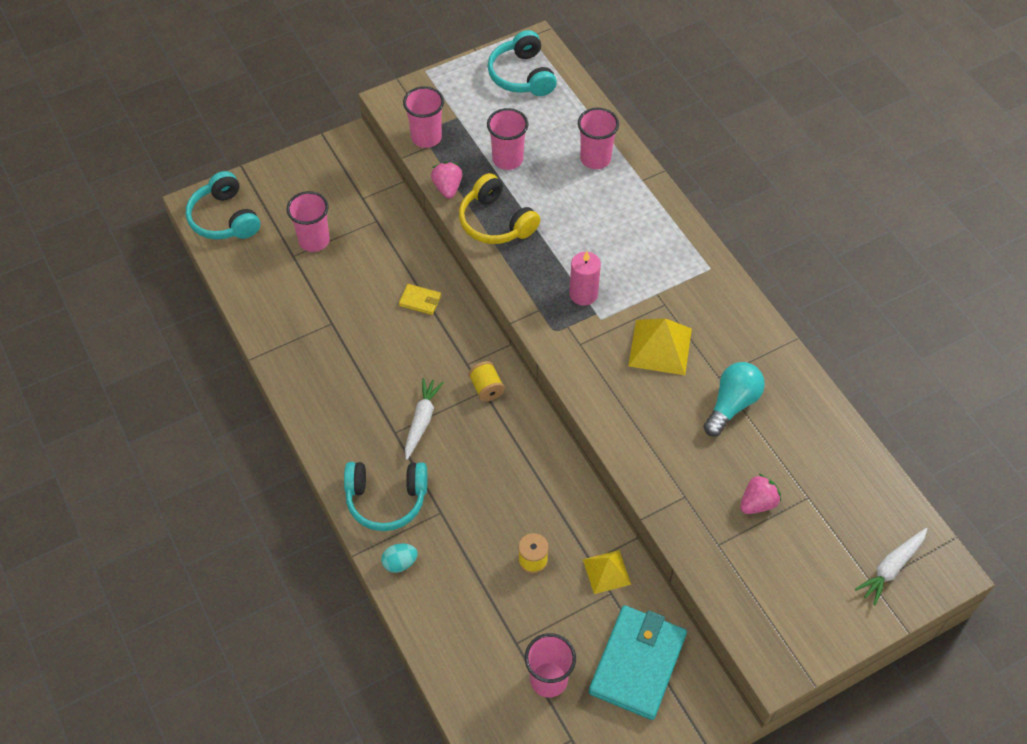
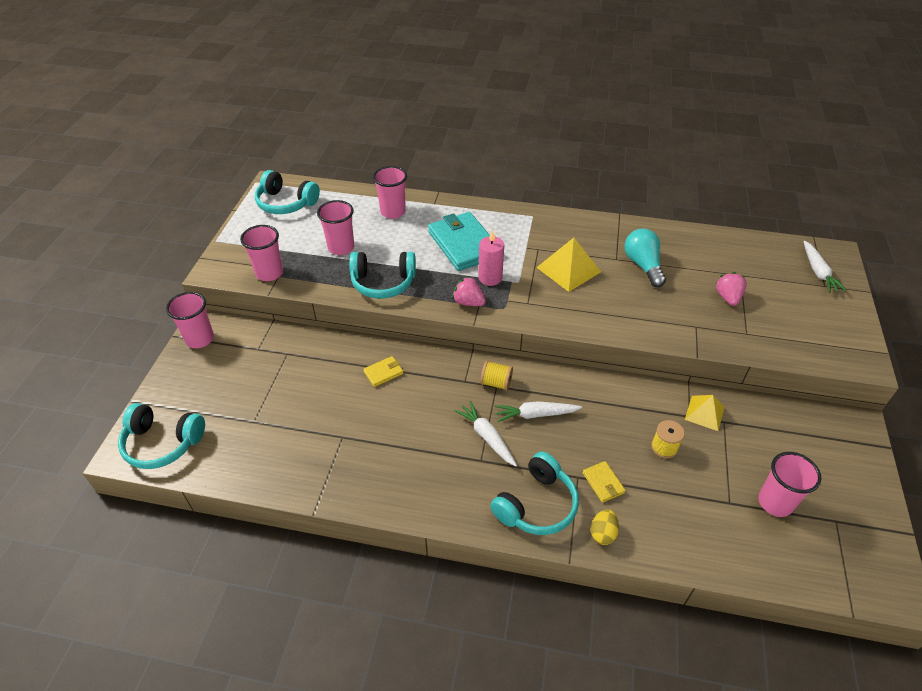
camera: 50 degrees left, 10 degrees down
(314, 241) = (257, 400): pink cup -> pink cup (200, 339)
(400, 563) = (602, 533): turquoise egg -> yellow egg
(447, 188) = (324, 288): pink strawberry -> pink strawberry (468, 302)
(451, 534) = (603, 483): none -> yellow wallet
(479, 440) = (535, 414): none -> white carrot
(495, 222) = (383, 283): yellow headphones -> turquoise headphones
(637, 663) = (792, 442): turquoise wallet -> turquoise wallet (463, 244)

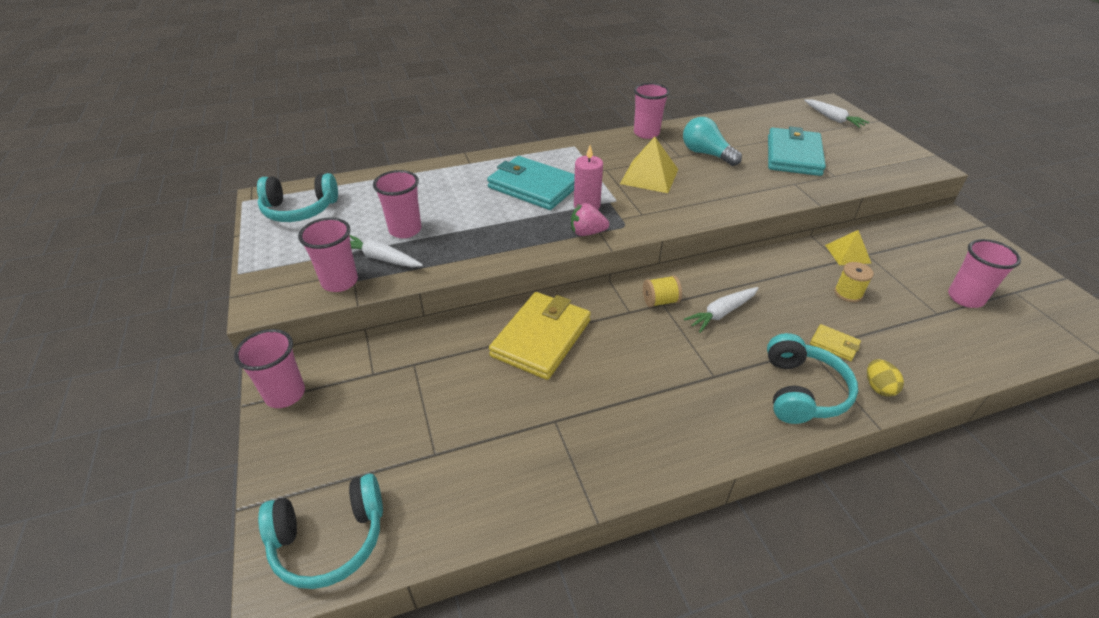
camera: 30 degrees left, 5 degrees down
(383, 283) = (483, 246): turquoise headphones -> none
(383, 373) = (541, 338): yellow wallet -> yellow wallet, size x2.29
(393, 212) = (433, 182): pink cup -> pink cup (646, 133)
(486, 437) = (698, 352): white carrot -> white carrot (381, 258)
(727, 297) = (793, 155): pink strawberry -> turquoise wallet

